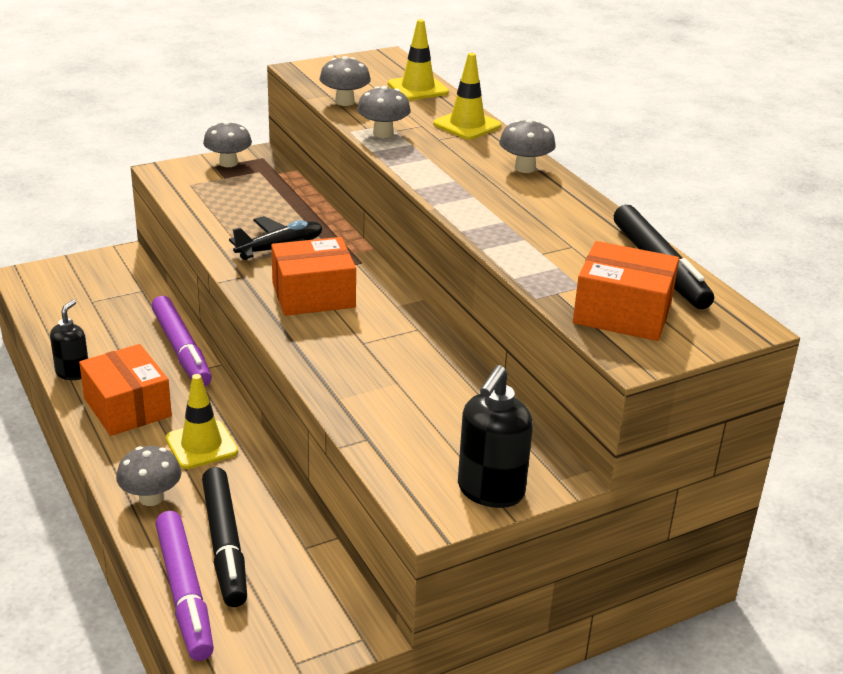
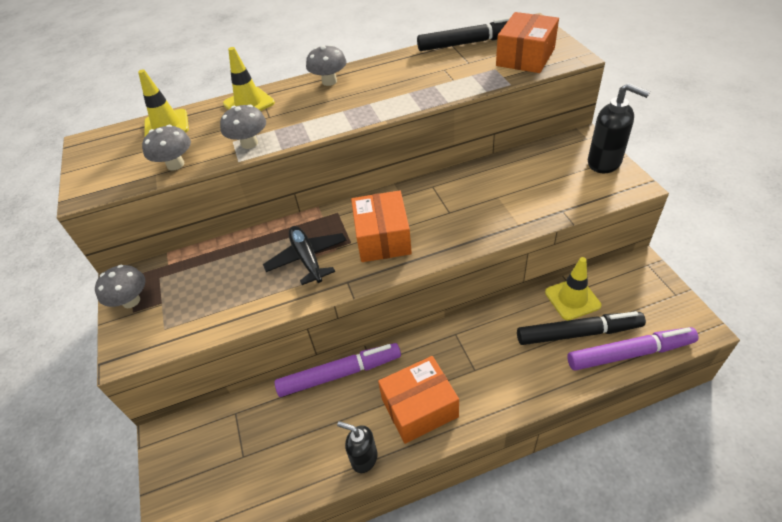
camera: 75 degrees left, 15 degrees up
(151, 498) = (534, 381): grey mushroom -> none
(201, 445) = (470, 352): yellow traffic cone -> yellow traffic cone (572, 299)

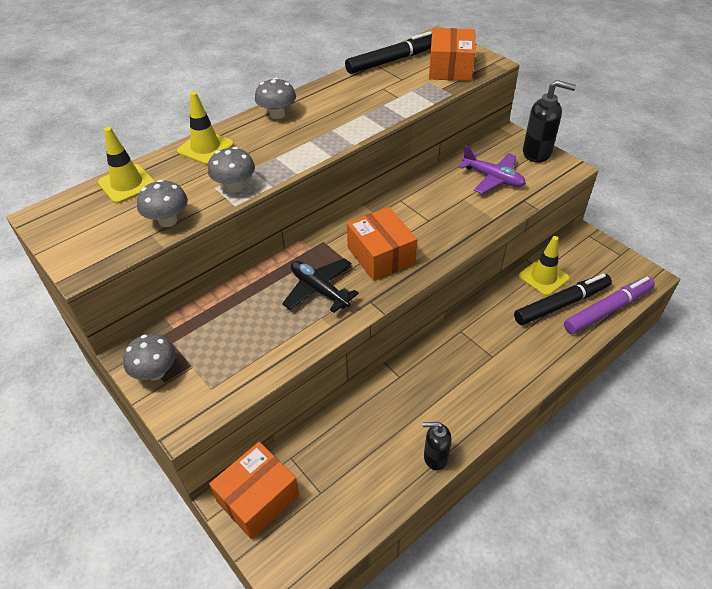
camera: 25 degrees left, 0 degrees up
(340, 374) = (374, 393): purple marker -> none
(419, 408) = (461, 401): orange box -> orange box (258, 498)
(540, 181) = (493, 178): none -> purple plane

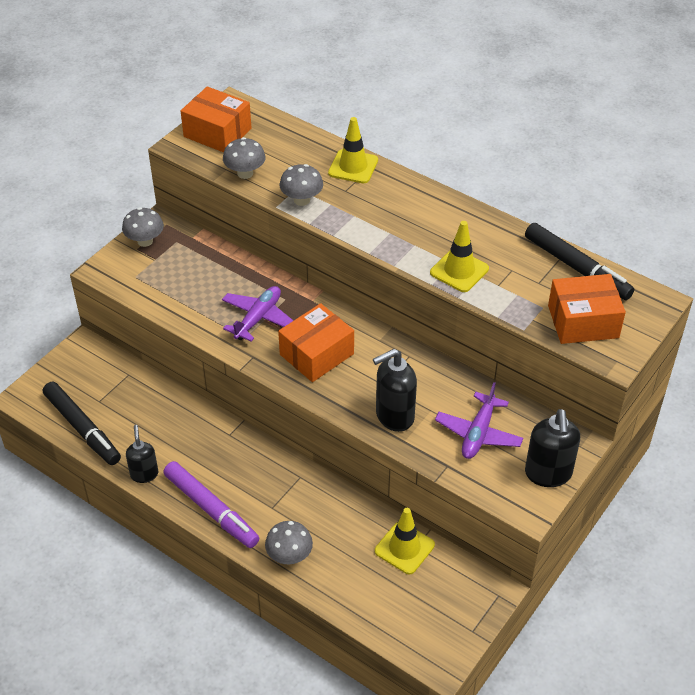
camera: 75 degrees right, 0 degrees up
(127, 184) = (286, 136): yellow traffic cone -> yellow traffic cone (459, 271)
(258, 498) = (88, 362): orange box -> orange box (217, 132)
(277, 114) = (426, 200): grey mushroom -> grey mushroom (289, 556)
(319, 290) = (258, 318): black plane -> purple plane
(466, 220) = (394, 416): none -> black soap dispenser
(561, 304) = (365, 568): black marker -> black marker (82, 428)
(608, 310) = (369, 615): purple marker -> purple marker (211, 510)

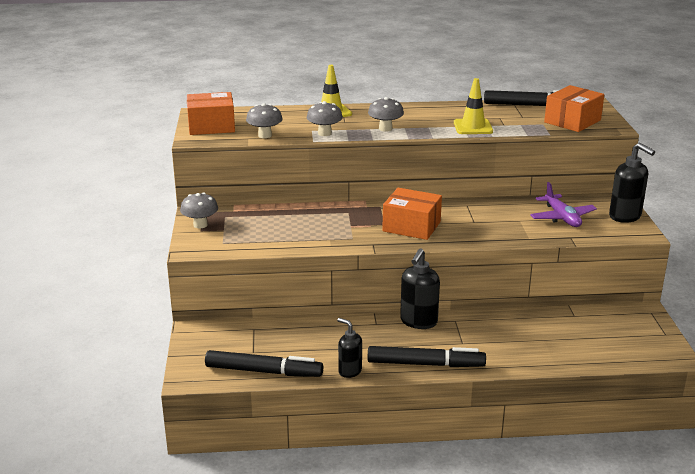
camera: 40 degrees left, 20 degrees down
(211, 510) = (425, 364): purple marker -> black marker
(258, 318) = (345, 227): purple plane -> none
(289, 556) = (512, 359): grey mushroom -> grey mushroom (385, 129)
(316, 354) = (411, 226): orange box -> orange box turned 75 degrees counterclockwise
(394, 416) = (505, 231): black soap dispenser -> black soap dispenser (418, 322)
(404, 548) = (569, 319): yellow traffic cone -> none

